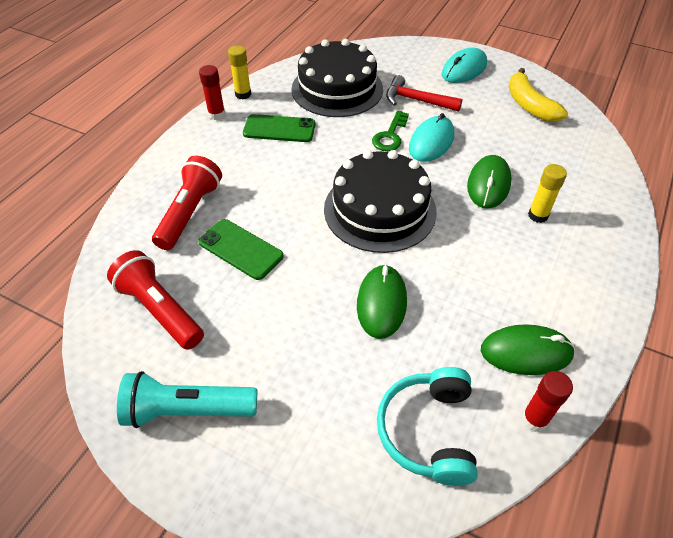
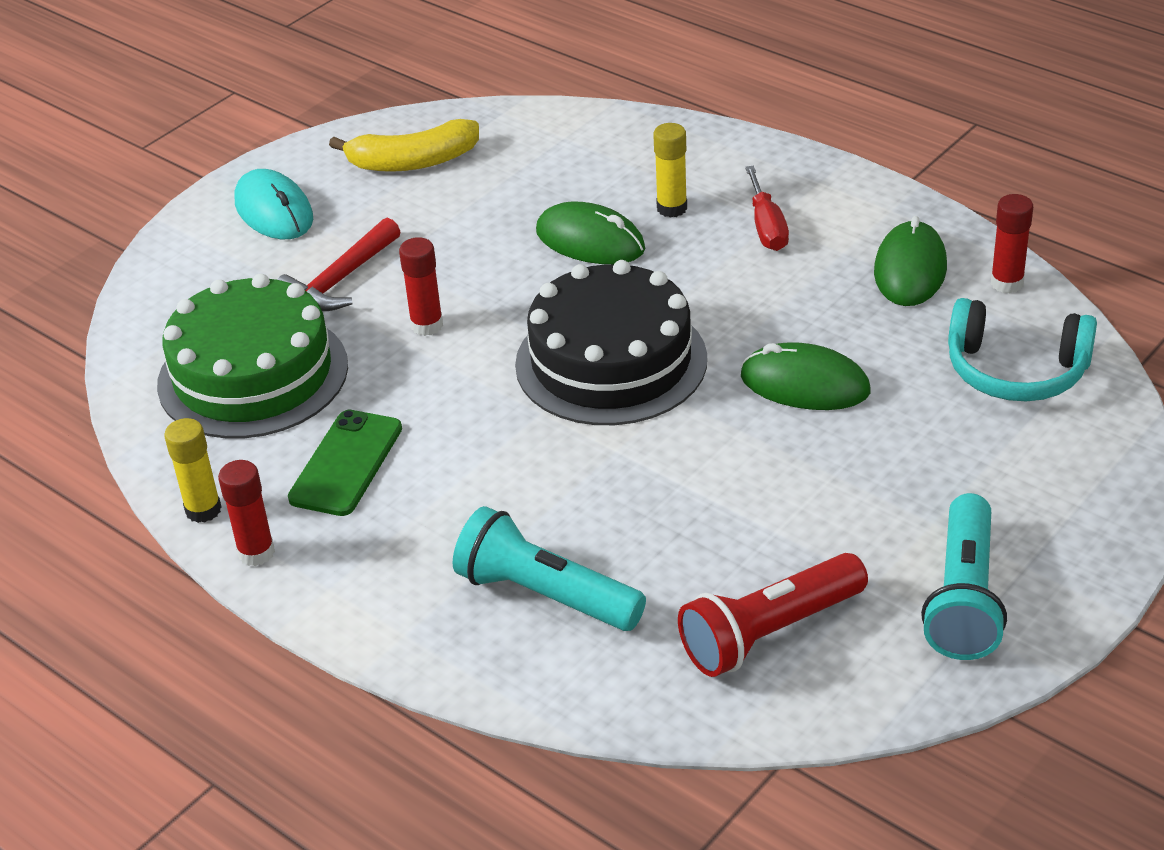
camera: 75 degrees left, 10 degrees down
(190, 213) = (545, 595): red flashlight -> turquoise flashlight
(240, 249) = (656, 530): green phone -> none
(337, 89) = (253, 375): black cake -> green cake
(390, 135) = (427, 325): green key -> red glue stick
(431, 142) = (464, 282): turquoise mouse -> none
(540, 265) = (766, 226): none -> red screwdriver

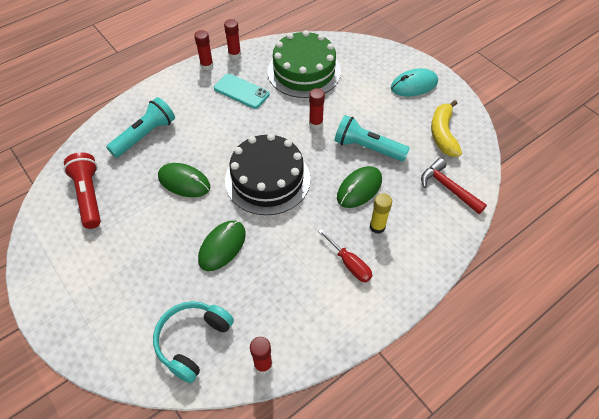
camera: 100 degrees right, 15 degrees up
(203, 510) = (234, 54): yellow glue stick -> red glue stick
(340, 281) = (356, 100): red hammer -> red hammer (448, 188)
(346, 463) = (241, 91): green phone -> turquoise phone
(766, 226) = (349, 264): red screwdriver -> red screwdriver turned 135 degrees counterclockwise
(910, 269) = (291, 320): green mouse -> green mouse (184, 182)
(963, 598) = (67, 265): turquoise flashlight -> turquoise flashlight (367, 148)

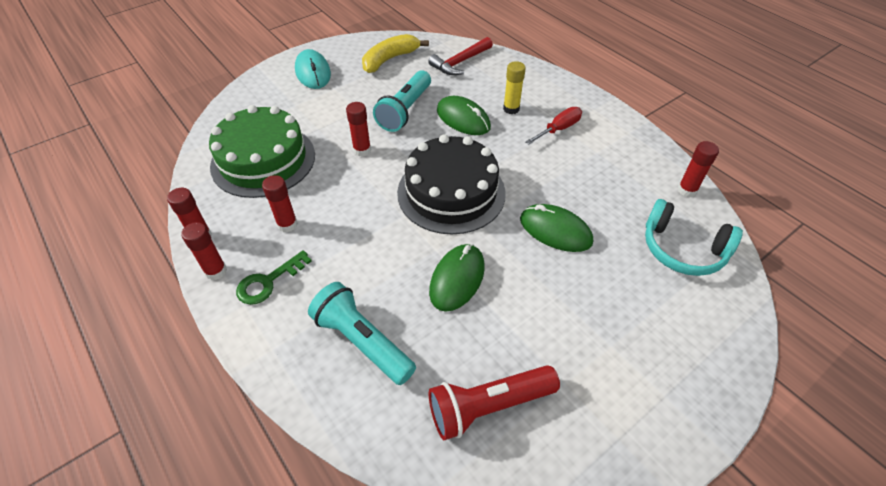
camera: 90 degrees left, 5 degrees down
(196, 89) = (268, 281): none -> green key
(241, 91) = (287, 224): turquoise phone -> red glue stick
(443, 134) = (390, 59): yellow banana -> yellow banana turned 135 degrees clockwise

